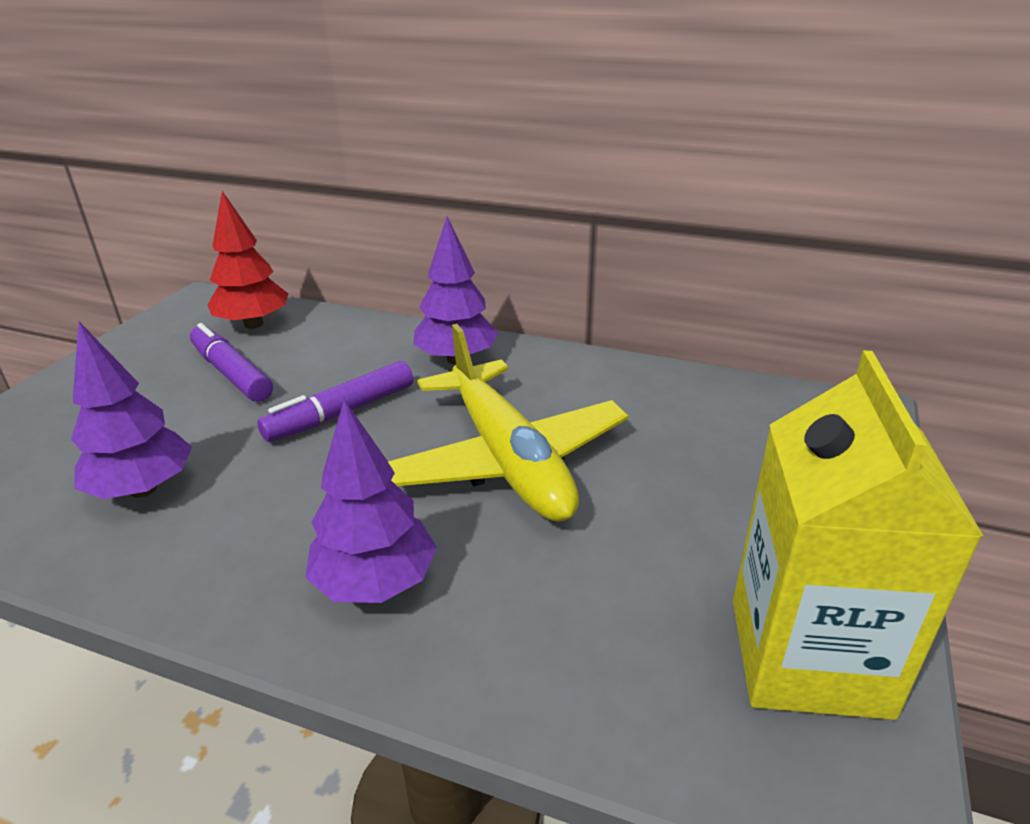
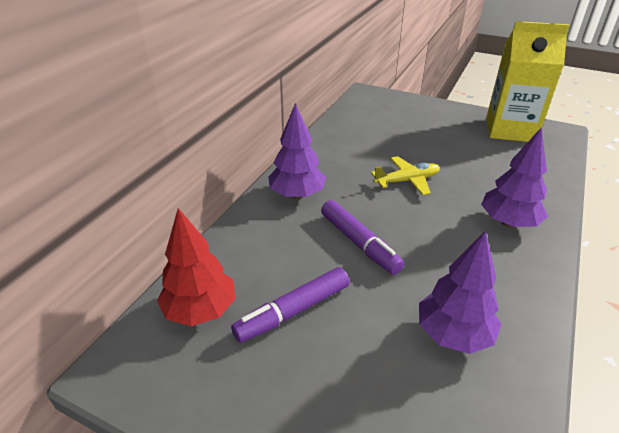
camera: 85 degrees left, 5 degrees up
(508, 460) = (407, 181): yellow plane -> yellow plane, size x0.51

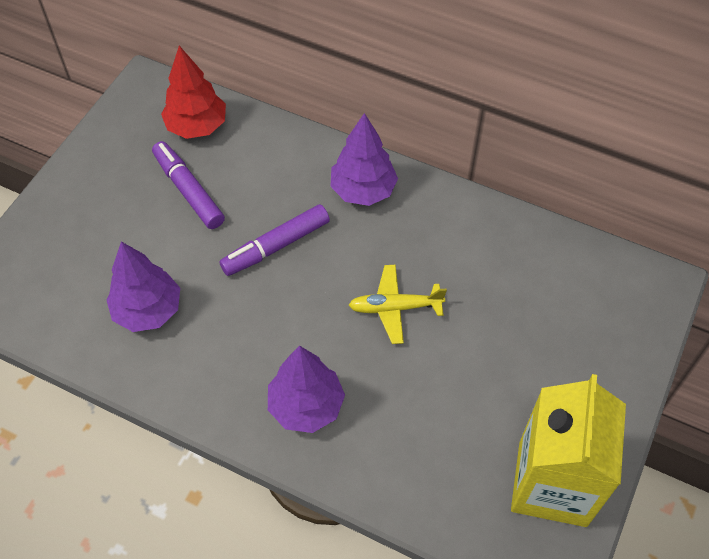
camera: 90 degrees right, 20 degrees up
(407, 181) = (395, 308): yellow plane -> yellow plane turned 105 degrees clockwise

